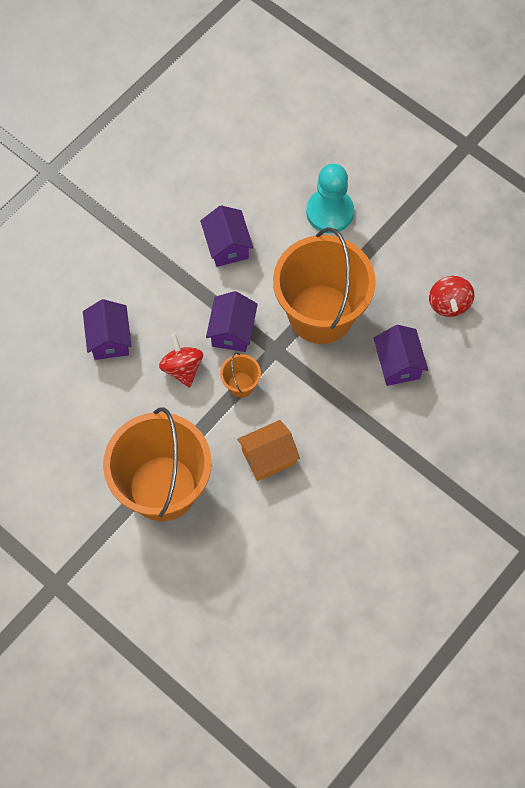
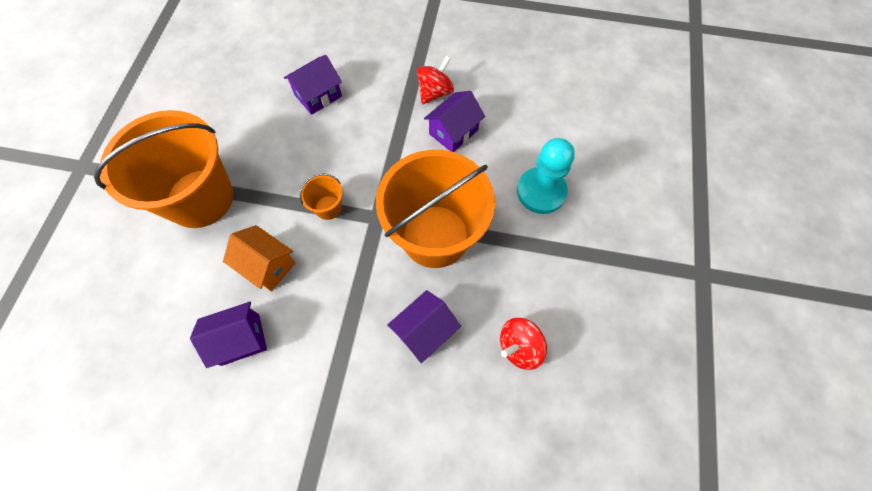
camera: 60 degrees right, 0 degrees up
(182, 368) = (320, 157): red spinning top -> red spinning top (435, 92)
(232, 331) = (376, 175): purple house -> purple house (240, 339)

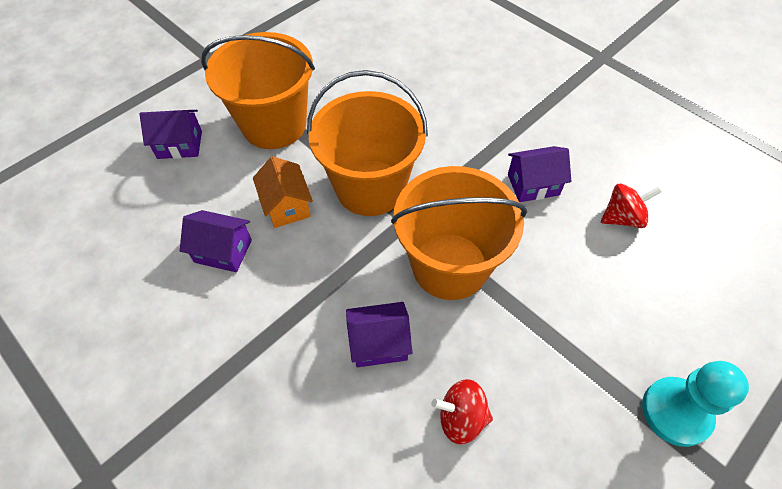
camera: 35 degrees right, 10 degrees down
(318, 95) = (428, 93): purple house -> purple house (180, 145)
(328, 207) = (370, 188): orange bucket -> orange bucket, size x2.48
(435, 92) = (539, 141): red spinning top -> red spinning top (622, 218)
(541, 191) = (587, 286): turquoise pawn -> turquoise pawn (676, 412)

